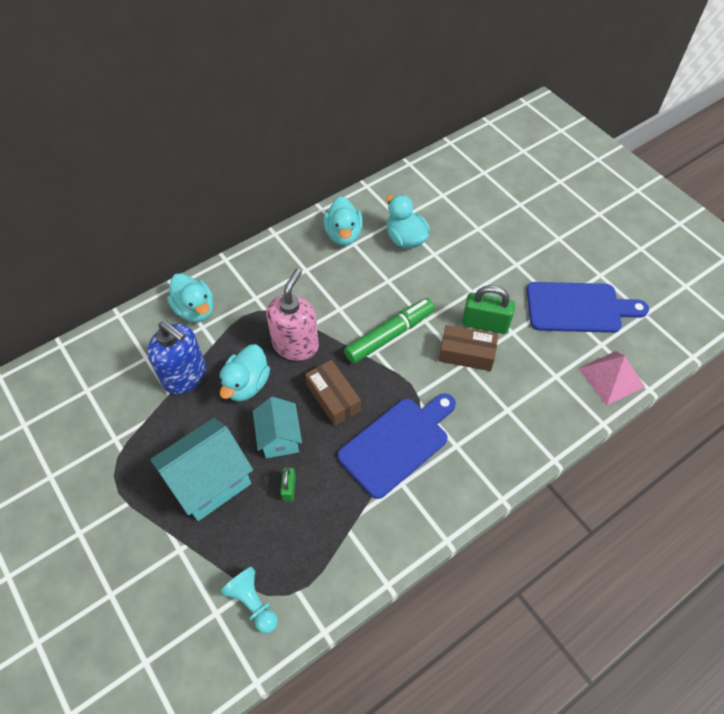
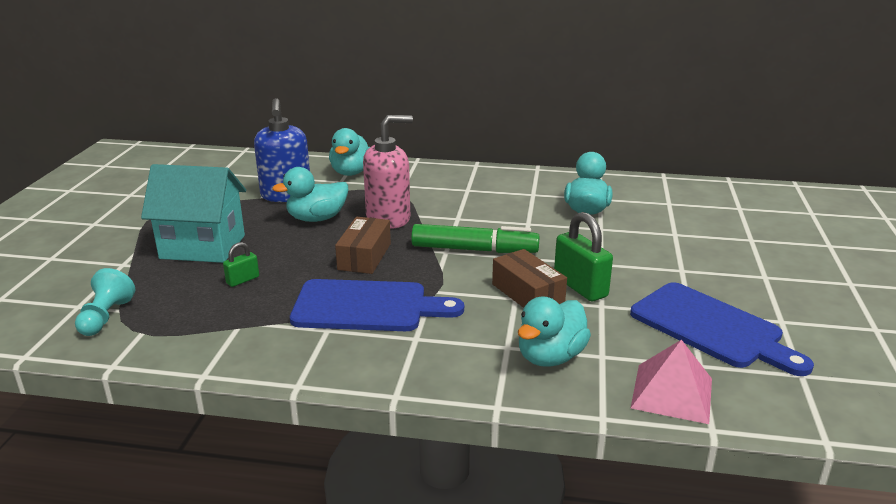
camera: 45 degrees right, 30 degrees down
(279, 438) = (287, 254): turquoise house -> none
(343, 234) = (532, 187): turquoise duck -> turquoise duck (550, 357)

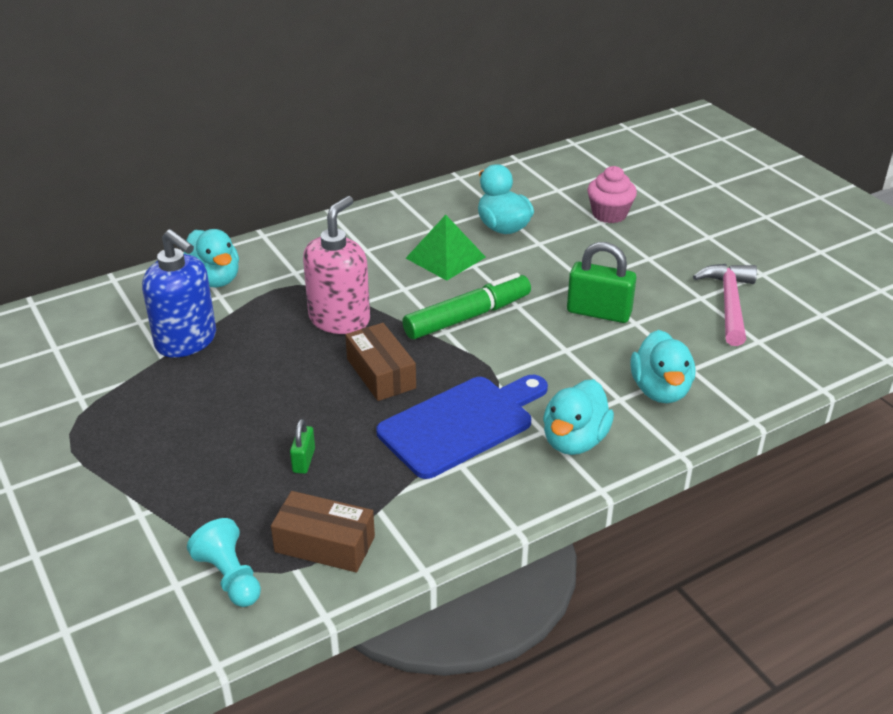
camera: 40 degrees left, 10 degrees up
(203, 247) = (197, 447): turquoise house -> none
(317, 218) = (267, 354): turquoise duck -> turquoise duck (574, 440)
(515, 212) = (445, 257): none -> green pyramid
(527, 294) = (569, 340): brown box -> brown box (325, 544)
(672, 393) = (769, 374): pink pyramid -> none
(690, 231) = (609, 214): none -> pink cupcake
(711, 328) = (729, 303): blue cutting board -> pink hammer

